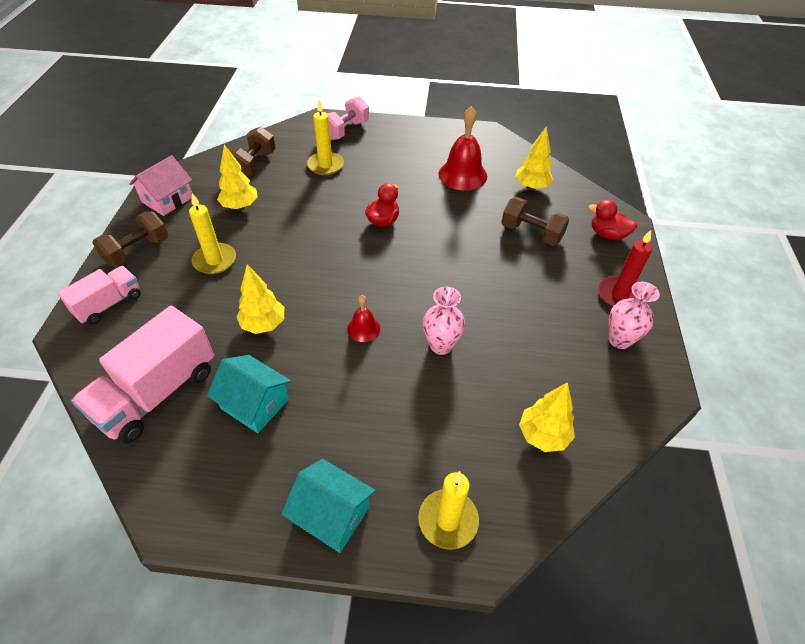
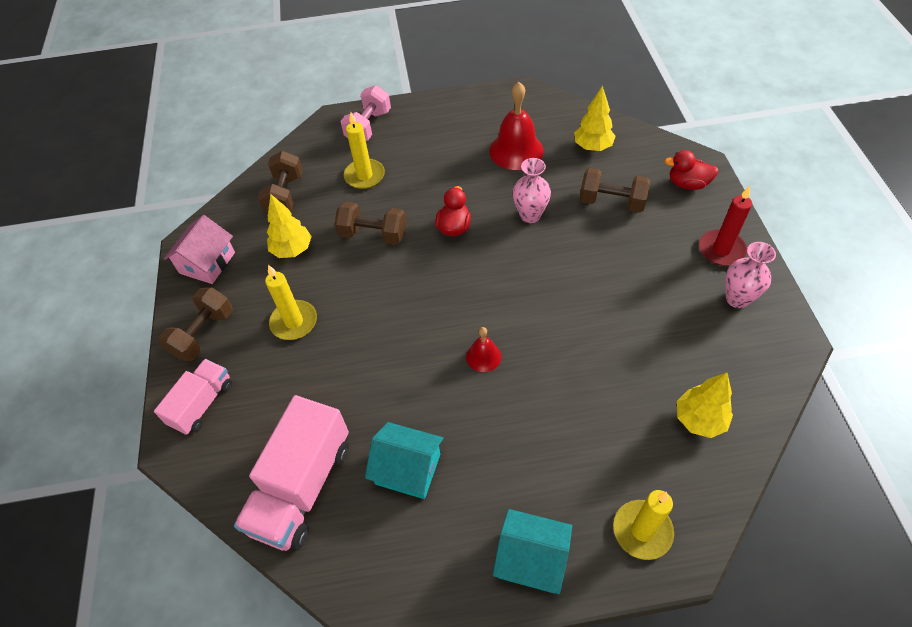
camera: 10 degrees left, 5 degrees up
(263, 324) = (379, 381): yellow tree -> none
(312, 210) = (373, 235): none -> brown dumbbell
(441, 345) = (568, 353): pink vase -> pink vase (530, 215)

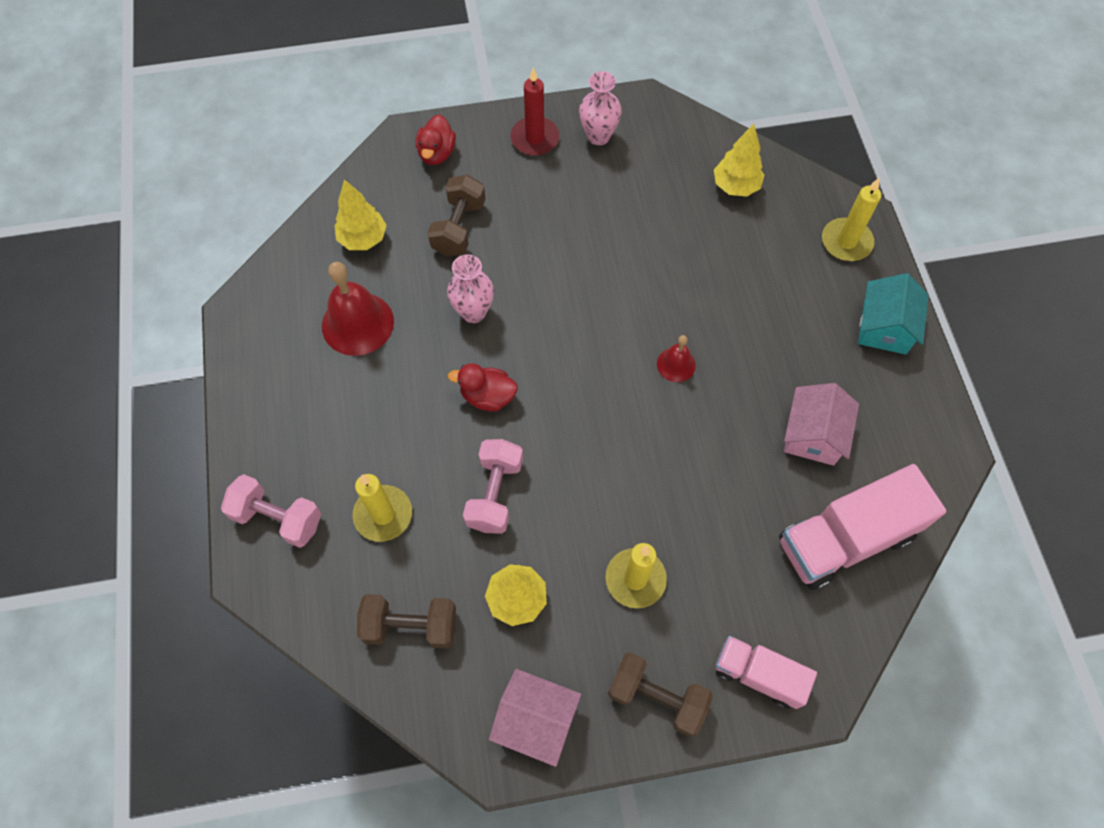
camera: 95 degrees left, 10 degrees up
(302, 487) = (846, 539): pink truck -> pink truck turned 135 degrees clockwise
(373, 235) = (495, 494): brown dumbbell -> pink dumbbell
(408, 469) = (813, 434): turquoise house -> pink house

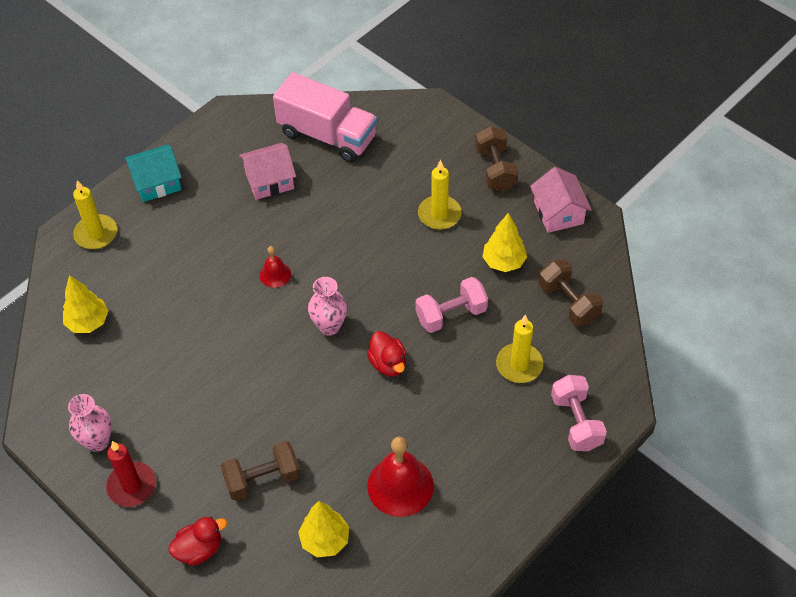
camera: 125 degrees left, 10 degrees down
(473, 312) = (329, 417): pink vase -> pink vase (329, 326)
(758, 675) = (442, 135): pink truck -> none

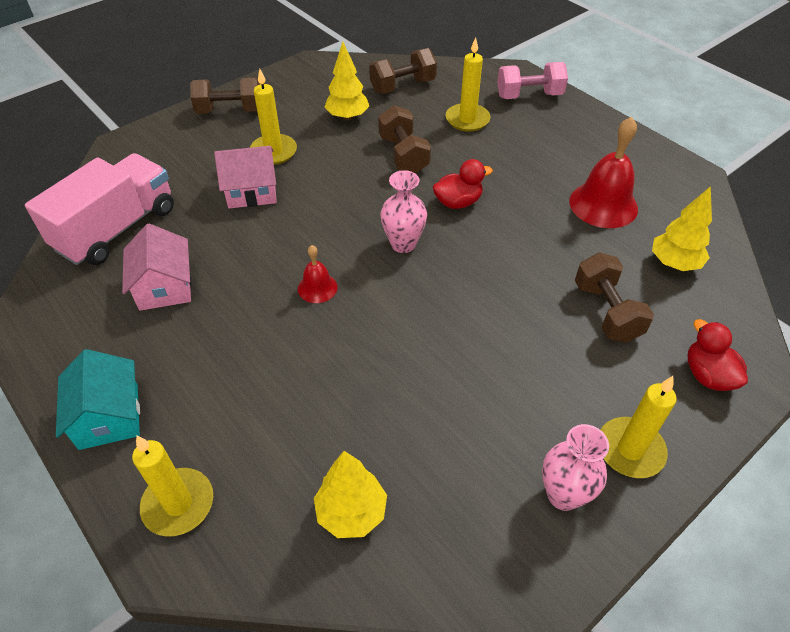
camera: 85 degrees left, 5 degrees down
(132, 486) = (630, 450): red candle -> yellow candle
(451, 315) = (403, 155): pink dumbbell -> brown dumbbell
(558, 212) = (299, 81): pink house -> pink house (251, 191)

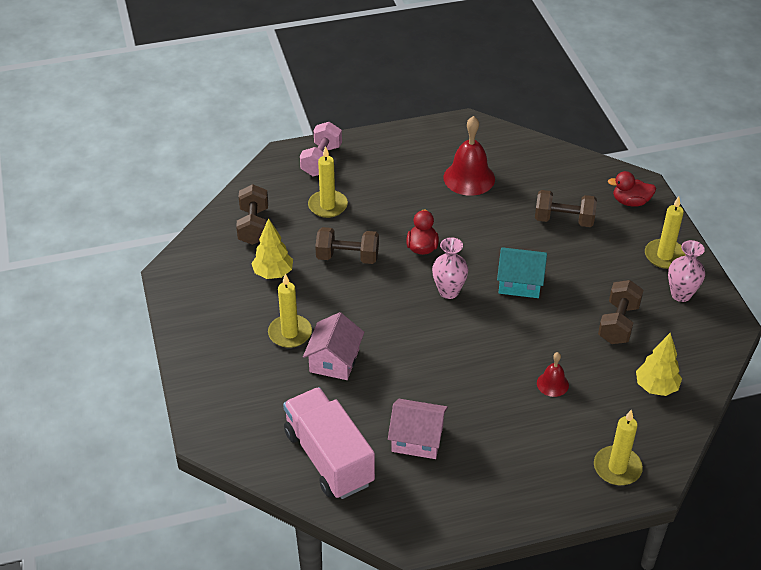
camera: 65 degrees left, 5 degrees down
(109, 416) = (531, 493): turquoise house -> turquoise house (520, 282)
(230, 111) = (207, 347): brown dumbbell -> brown dumbbell (618, 323)
(317, 288) = (467, 351): red bell -> red bell (552, 384)
(674, 263) = (540, 172): yellow tree -> none

